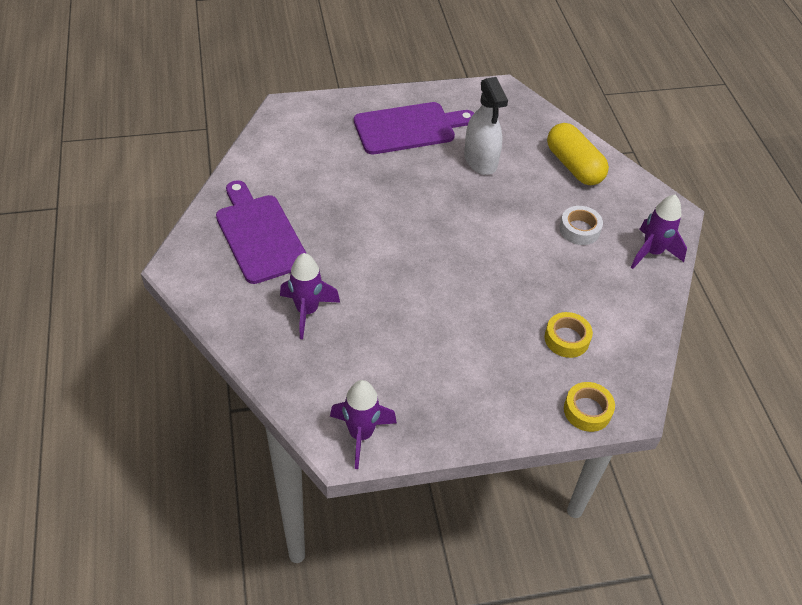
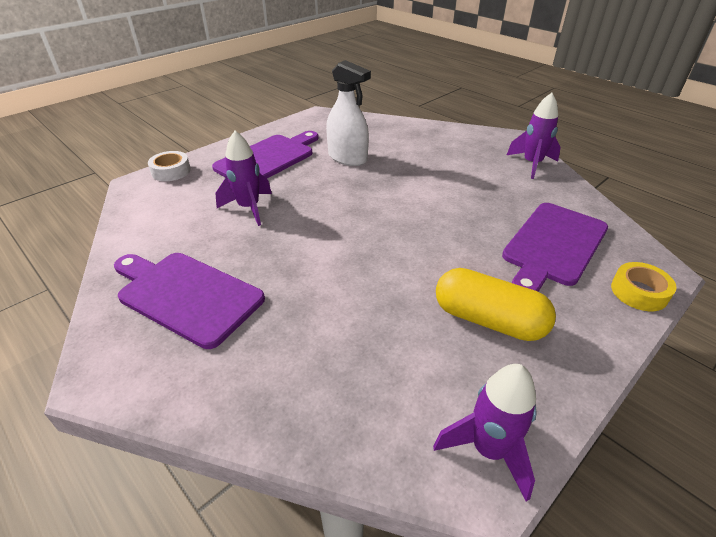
camera: 30 degrees left, 10 degrees down
(307, 311) = (302, 344): purple rocket -> purple rocket (249, 208)
(566, 339) = (553, 246): yellow tape -> purple cutting board
(574, 166) = (418, 137): yellow capsule -> yellow capsule (488, 320)
(579, 230) = (468, 171): white tape -> white tape (171, 171)

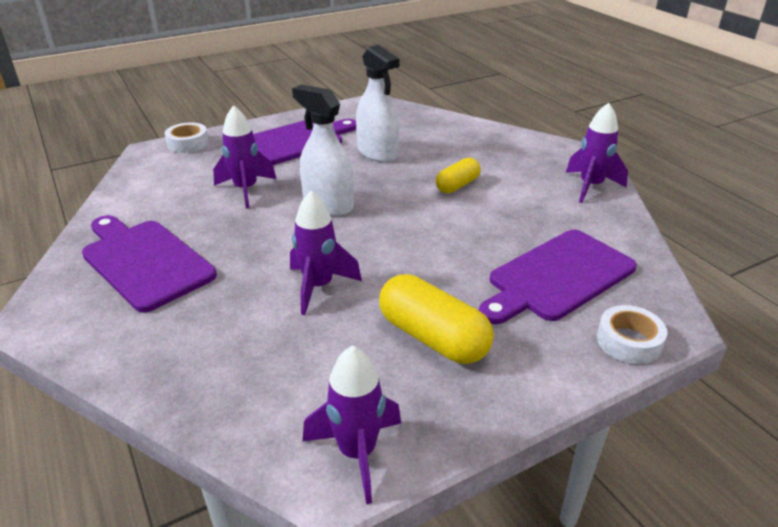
camera: 15 degrees right, 5 degrees down
(330, 211) = (328, 204): none -> white spray bottle
(364, 290) = (318, 287): none -> purple rocket
(429, 178) = (457, 185): none -> yellow capsule
(639, 292) = (628, 341): yellow tape -> white tape

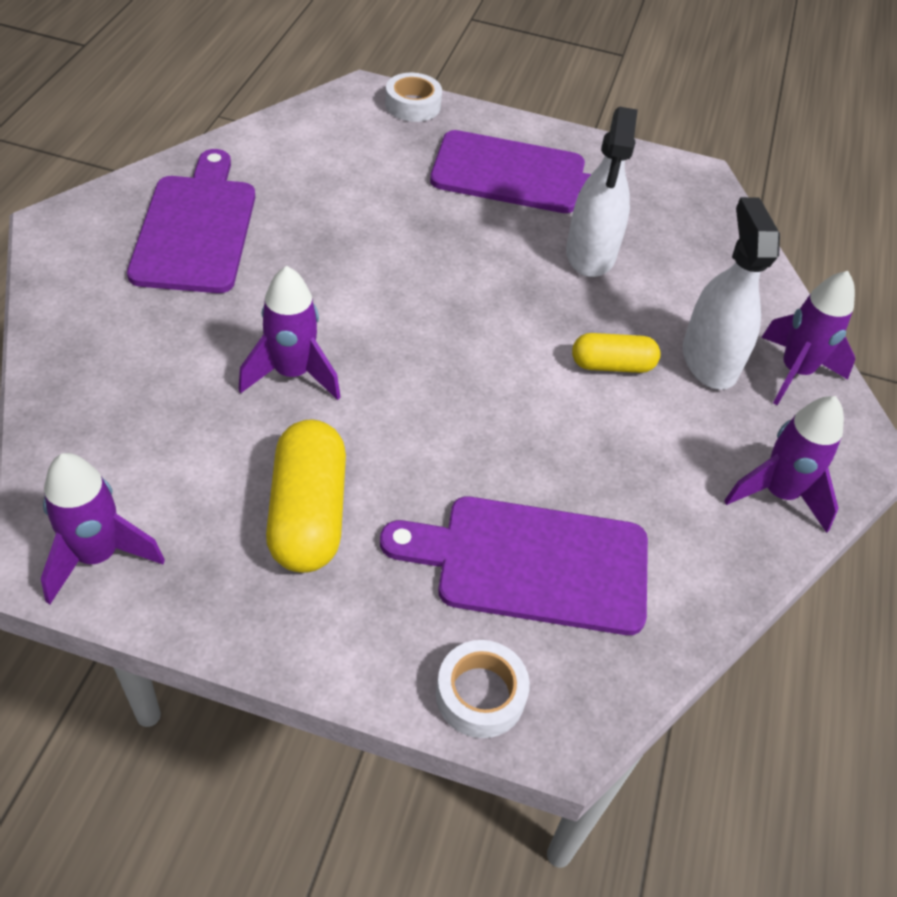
camera: 40 degrees right, 15 degrees up
(246, 190) = (386, 207): purple rocket -> purple rocket (795, 372)
(328, 204) = (437, 285): white spray bottle -> white spray bottle (709, 361)

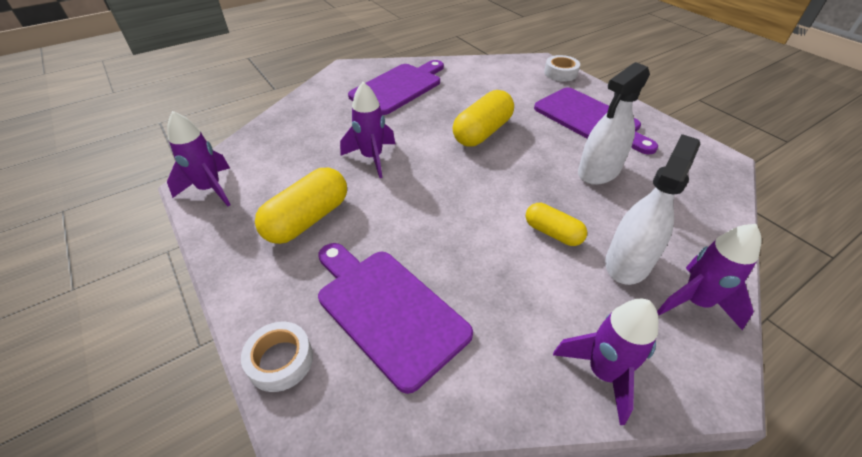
camera: 45 degrees right, 5 degrees down
(402, 257) = (482, 132): none -> yellow capsule

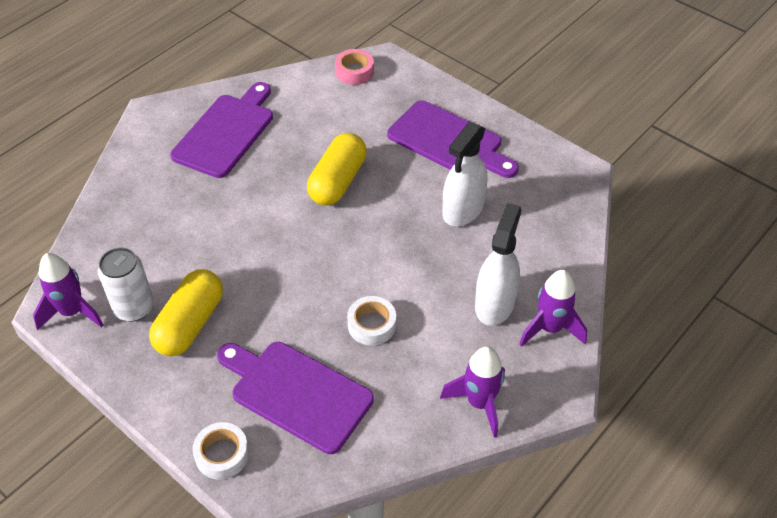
camera: 15 degrees left, 5 degrees up
(264, 196) = (134, 308): none -> white can
(372, 158) = (229, 239): purple rocket -> none
(514, 65) = (354, 71): none -> pink tape
(552, 233) = (426, 288): yellow capsule -> none
(560, 73) = (410, 75): white tape -> white tape (371, 325)

